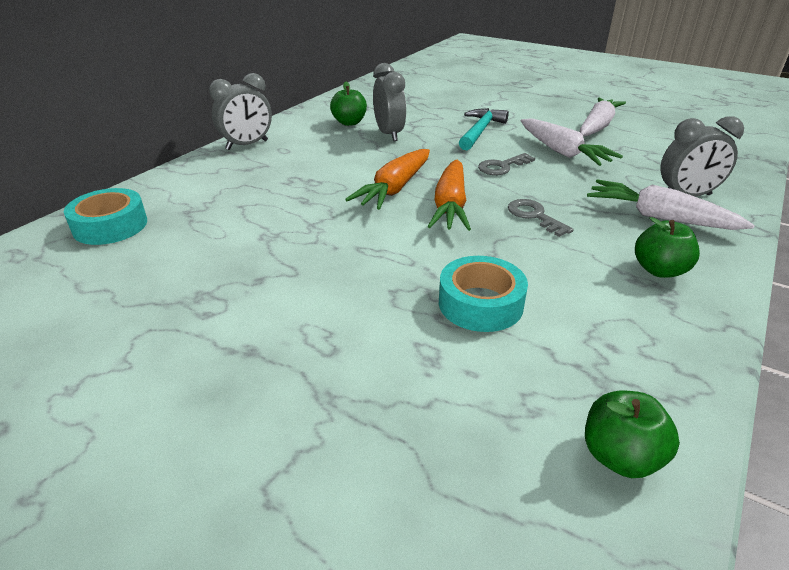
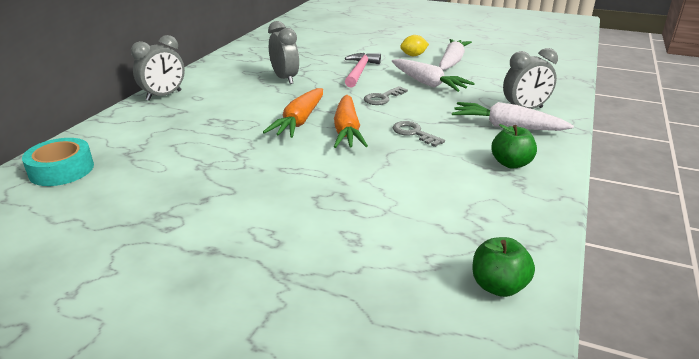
camera: 10 degrees left, 5 degrees down
(349, 122) = (249, 71): green apple -> none
(480, 131) = (359, 71): turquoise hammer -> pink hammer
(480, 303) = (384, 199): turquoise tape -> none
(549, 115) = (413, 55): none -> yellow lemon

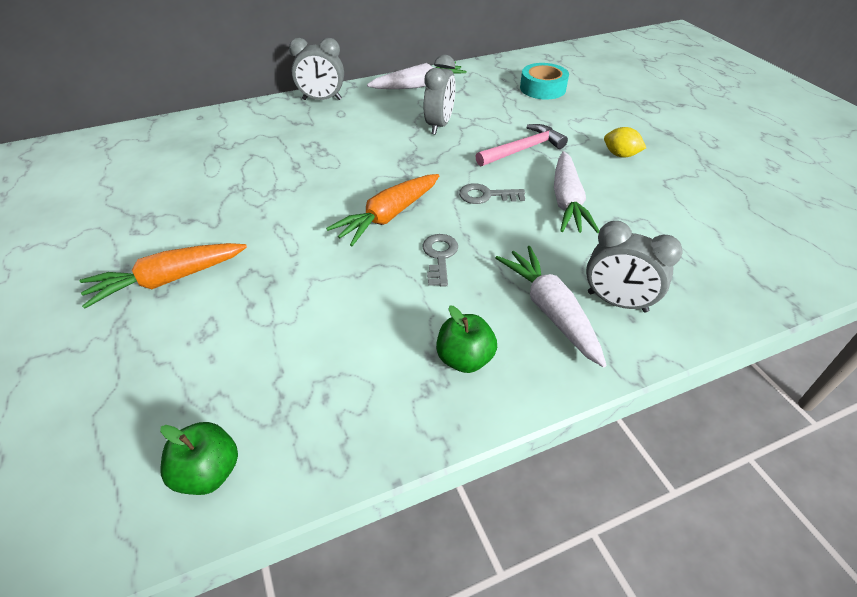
camera: 45 degrees right, 15 degrees up
(61, 170) = (165, 140): turquoise tape -> turquoise tape (542, 88)
(299, 121) = (369, 182): orange carrot -> orange carrot (167, 280)
(452, 61) = (653, 185): white carrot -> white carrot (418, 85)

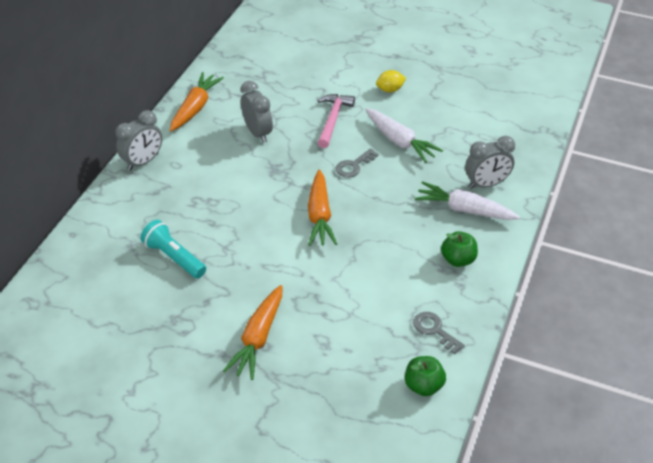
camera: 45 degrees left, 0 degrees up
(227, 173) = (174, 257): none -> turquoise flashlight
(418, 85) = (195, 107): white carrot -> orange carrot
(439, 256) = (379, 219): grey key -> grey key (434, 330)
(542, 88) = (283, 61): turquoise tape -> none

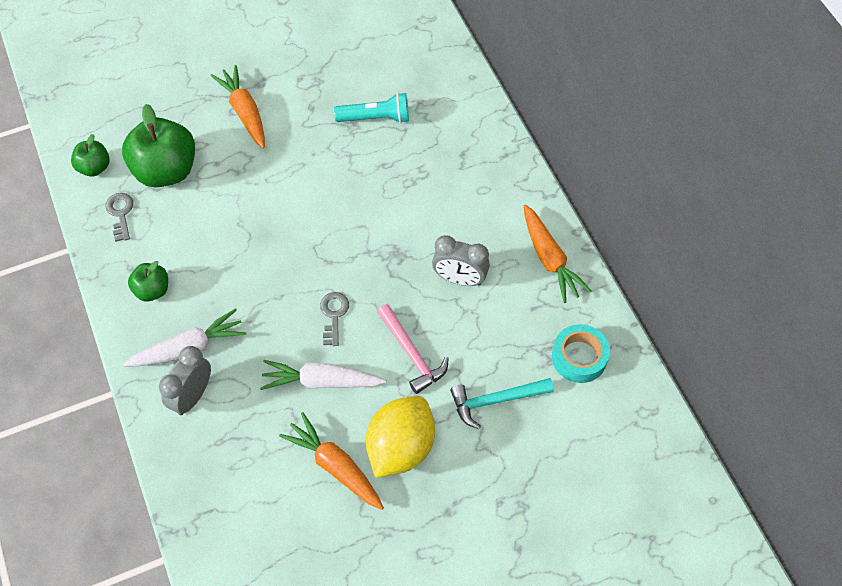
camera: 135 degrees right, 15 degrees up
(143, 162) = (511, 170): grey clock -> none
(248, 63) = (579, 357): none -> turquoise tape
(316, 75) = (496, 401): none -> turquoise hammer
(319, 216) = (307, 239): orange carrot -> orange carrot (335, 466)
(368, 338) = (166, 170): none -> green apple
(390, 90) = (400, 447): yellow lemon -> yellow lemon, size x2.12
(434, 330) = (120, 213): grey key -> grey key turned 105 degrees counterclockwise

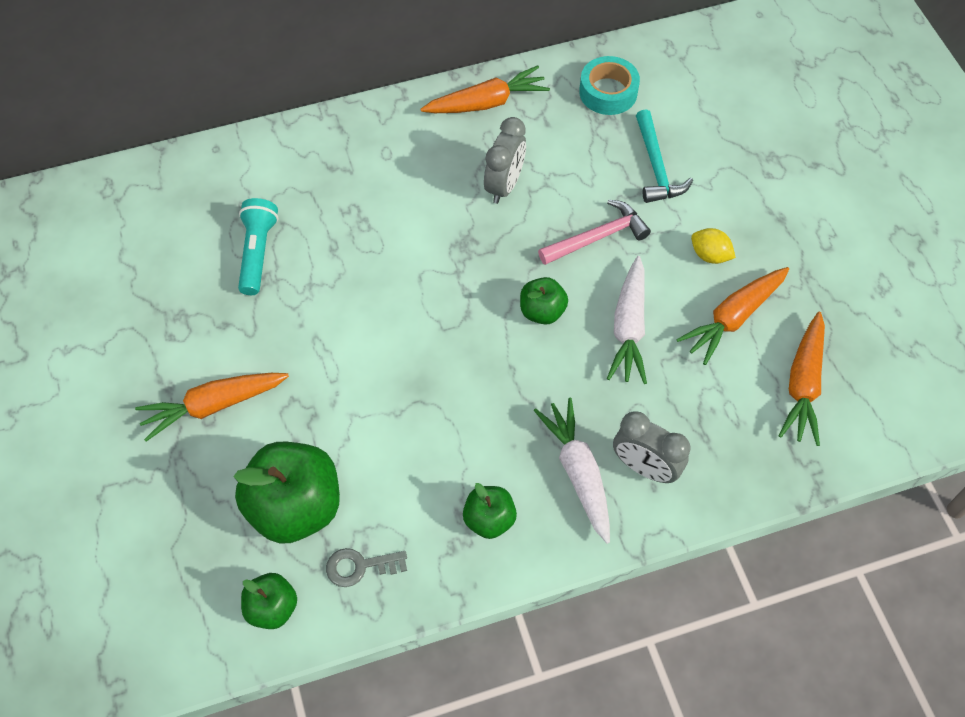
camera: 85 degrees left, 0 degrees up
(269, 524) = (803, 385): none -> orange carrot
(334, 315) = (542, 311): grey key -> green apple
(400, 447) = (709, 255): yellow lemon -> yellow lemon, size x0.47

